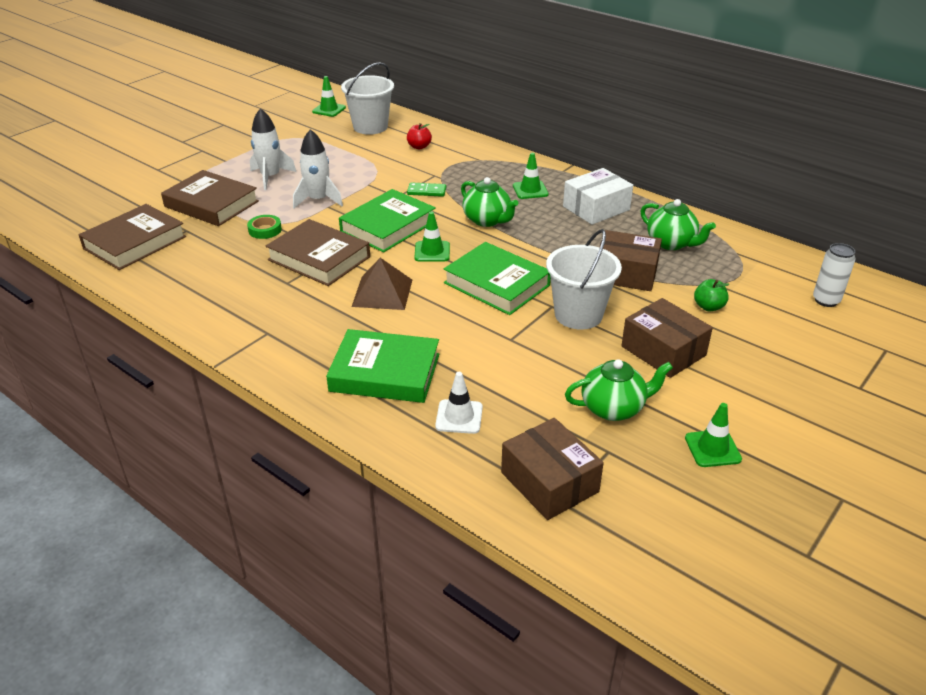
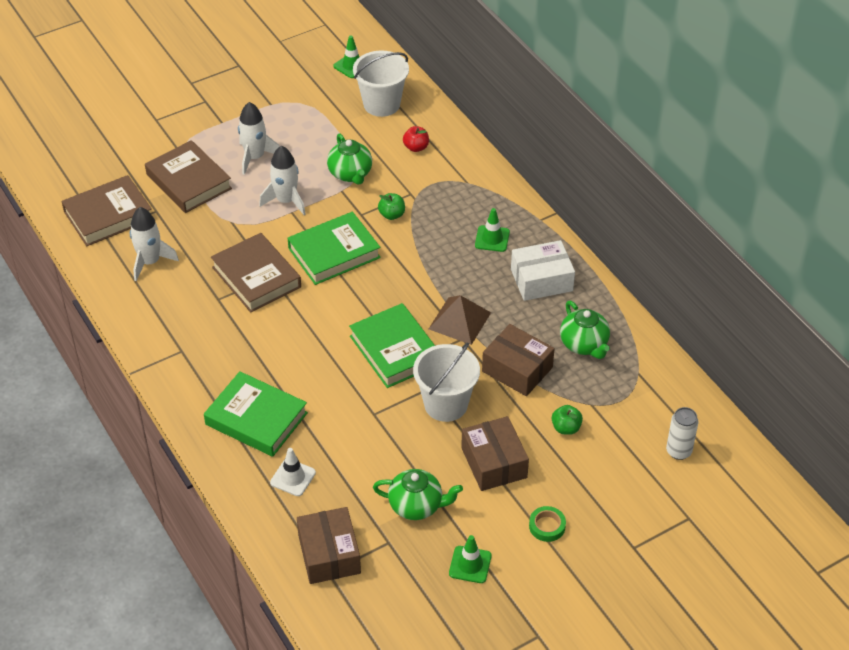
camera: 20 degrees right, 10 degrees up
(197, 269) = (150, 262): none -> white rocket
(265, 230) = (223, 228): green tape -> green tape (547, 526)
(382, 293) = (292, 333): brown pyramid -> brown pyramid (459, 320)
(426, 191) = (392, 215): green domino -> green apple
(432, 251) = (358, 295): green traffic cone -> none
(487, 220) = (429, 269): green teapot -> green teapot (350, 174)

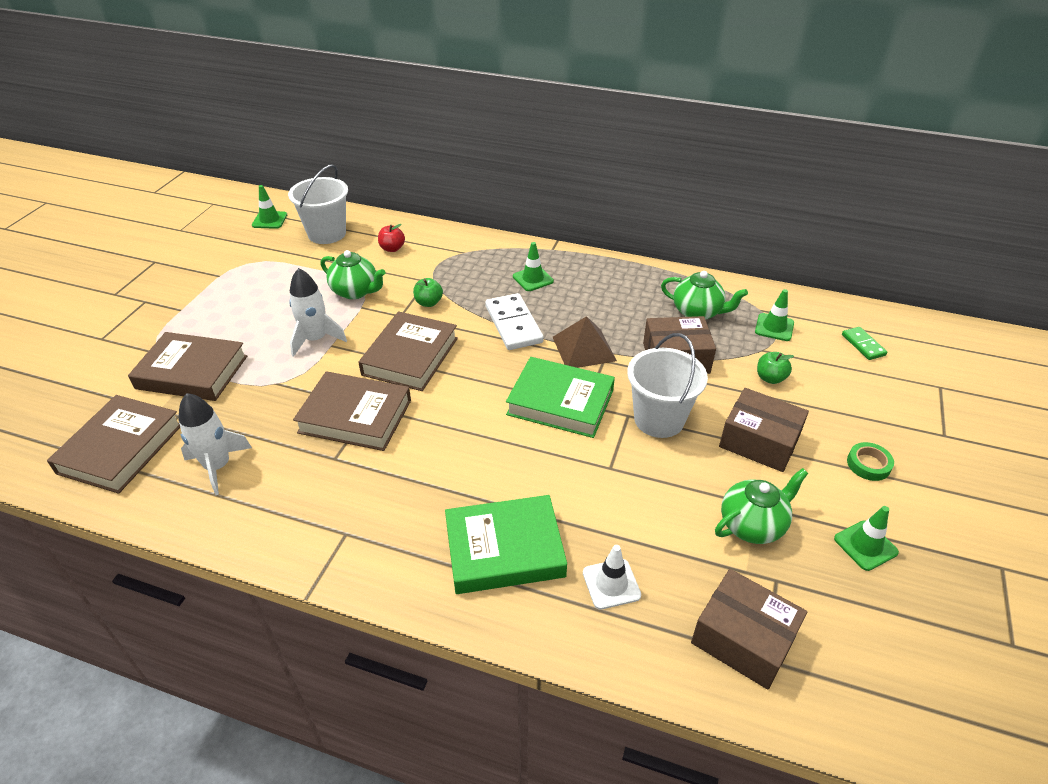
camera: 40 degrees left, 5 degrees down
(255, 157) = (246, 321): white rocket -> none
(334, 253) = (410, 356): green book -> brown book
(432, 270) = (513, 324): none -> white domino
(541, 280) = (607, 287): white box -> none
(628, 394) = (774, 327): none -> green traffic cone
(678, 451) = (863, 345): white can -> green domino

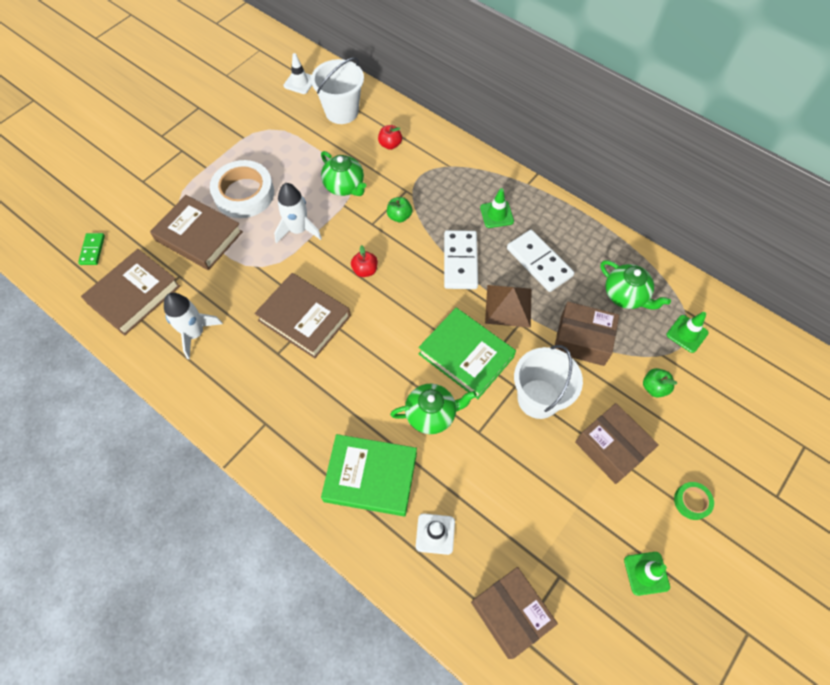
camera: 20 degrees right, 20 degrees up
(237, 322) = (244, 194): none -> white tape
(269, 220) = (300, 82): green traffic cone -> white traffic cone
(410, 356) = (365, 270): brown book -> red apple
(596, 306) = (539, 262): none -> white domino
(752, 525) = (565, 523): green teapot -> green teapot (431, 414)
(863, 345) = (759, 378): green domino -> green domino (92, 250)

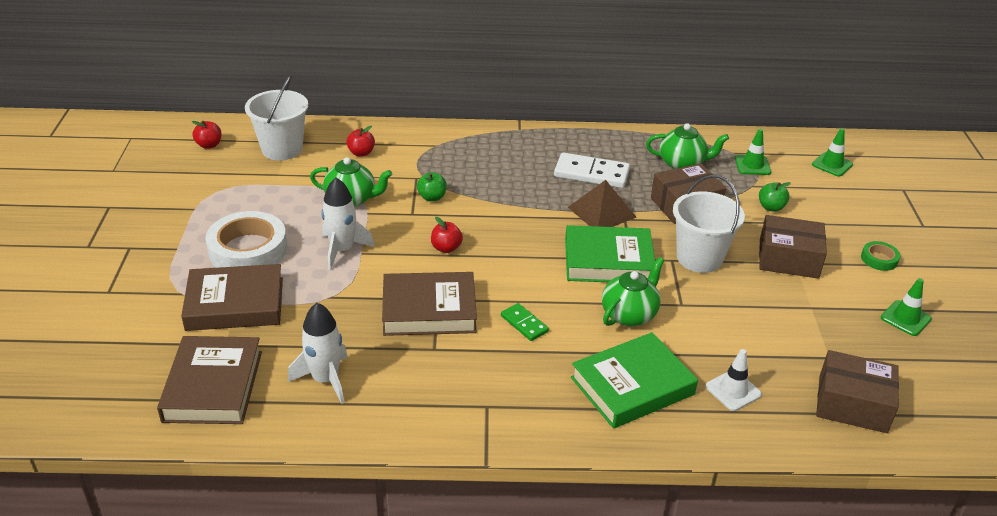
camera: 40 degrees left, 25 degrees down
(92, 250) = (111, 375): green domino -> green domino (524, 324)
(300, 82) = (209, 145): white traffic cone -> red apple
(460, 261) = (525, 202): white domino -> none
(496, 214) = (518, 159): green traffic cone -> green traffic cone (832, 164)

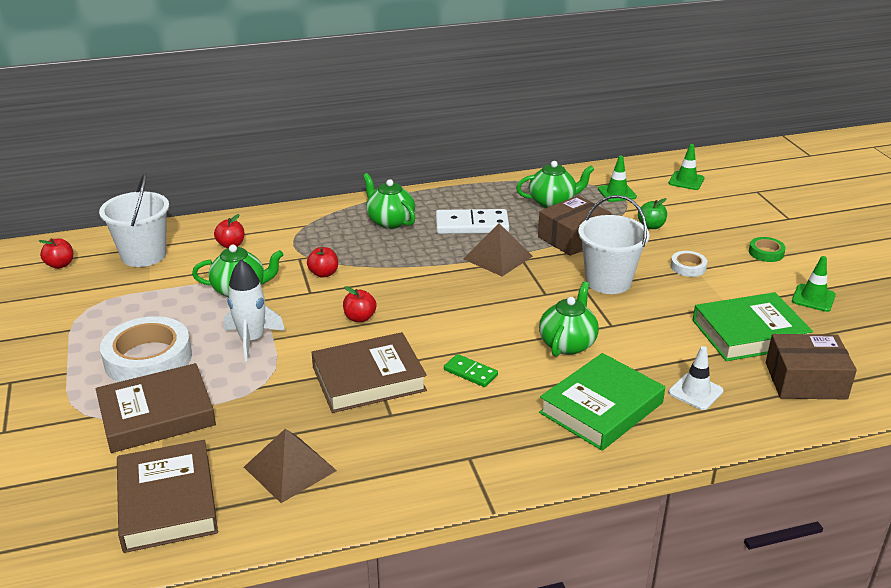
camera: 15 degrees left, 5 degrees down
(325, 380) = (290, 469): white rocket -> brown pyramid
(432, 197) = (323, 273): green apple -> red apple
(515, 155) = (390, 221): none -> green teapot
(608, 261) = (524, 299): green book -> green book (749, 333)
(788, 259) = (688, 267): brown box -> white tape

